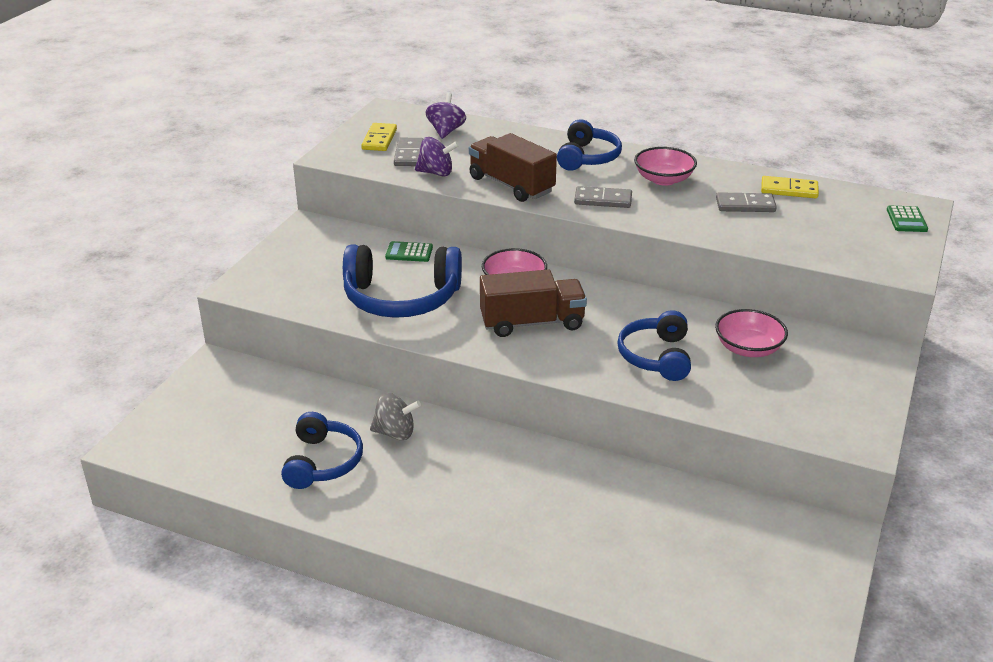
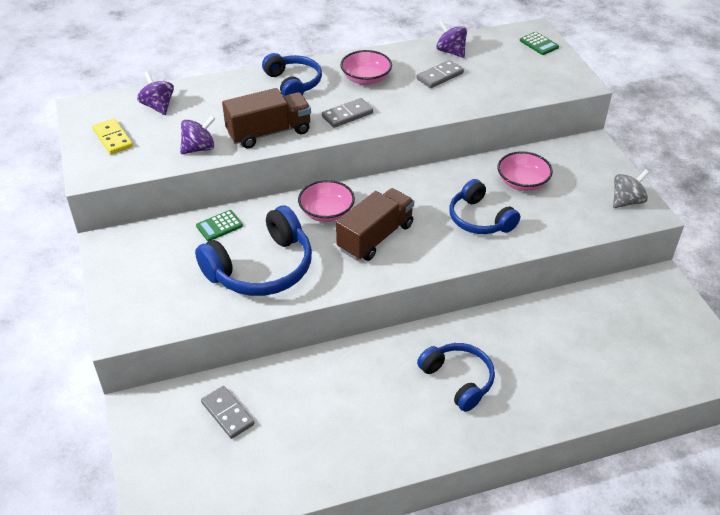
camera: 40 degrees left, 10 degrees up
(322, 462) = (321, 434): blue headphones -> blue headphones (458, 380)
(395, 433) = (343, 377): grey spinning top -> grey spinning top (626, 201)
(409, 154) = (156, 141): grey domino -> grey domino (227, 413)
(511, 185) = (269, 132): brown truck -> brown truck turned 150 degrees clockwise
(789, 190) = (450, 52): yellow domino -> purple spinning top

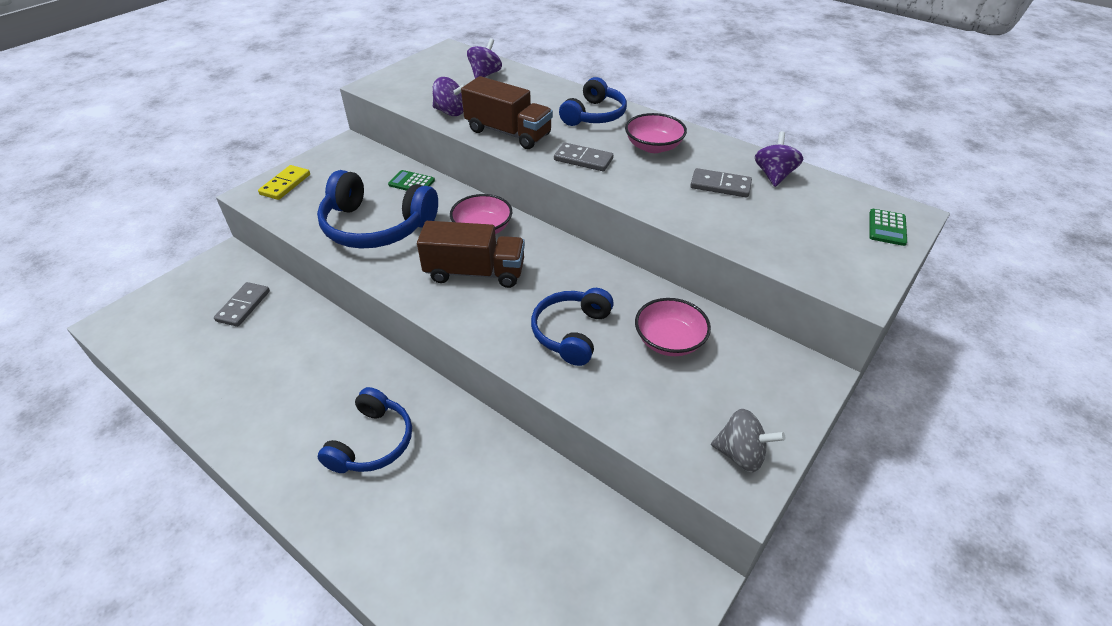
camera: 55 degrees right, 0 degrees up
(113, 138) = (424, 75): yellow domino -> yellow domino (285, 184)

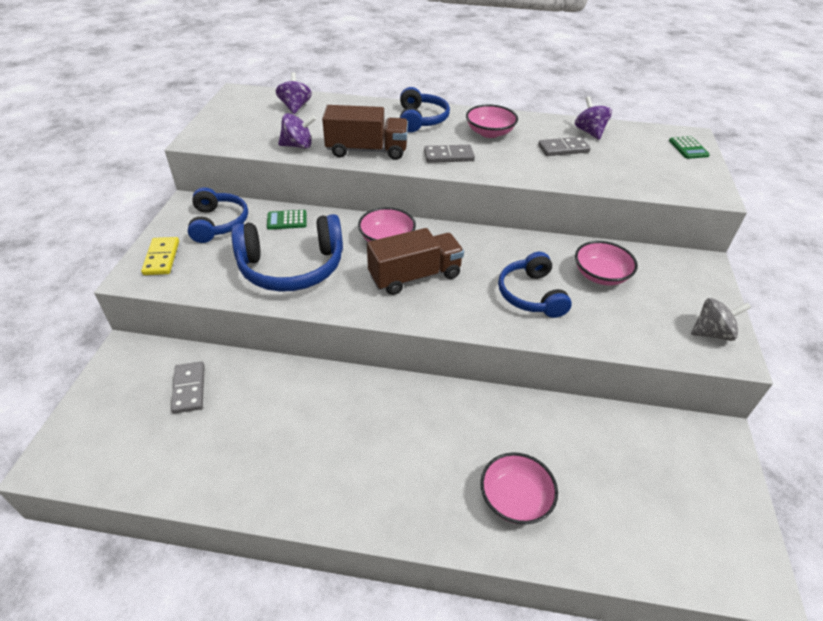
camera: 30 degrees left, 0 degrees up
(372, 442) = (421, 451): blue headphones -> blue headphones (218, 223)
(414, 528) = (515, 498): none -> pink bowl

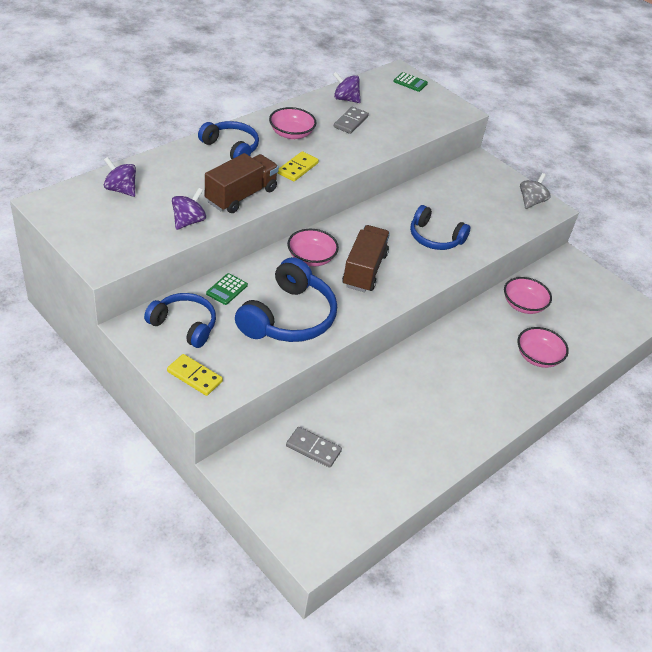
camera: 55 degrees left, 0 degrees up
(448, 156) = (297, 168): grey domino -> yellow domino
(600, 275) = (448, 201): pink bowl -> pink bowl (523, 305)

